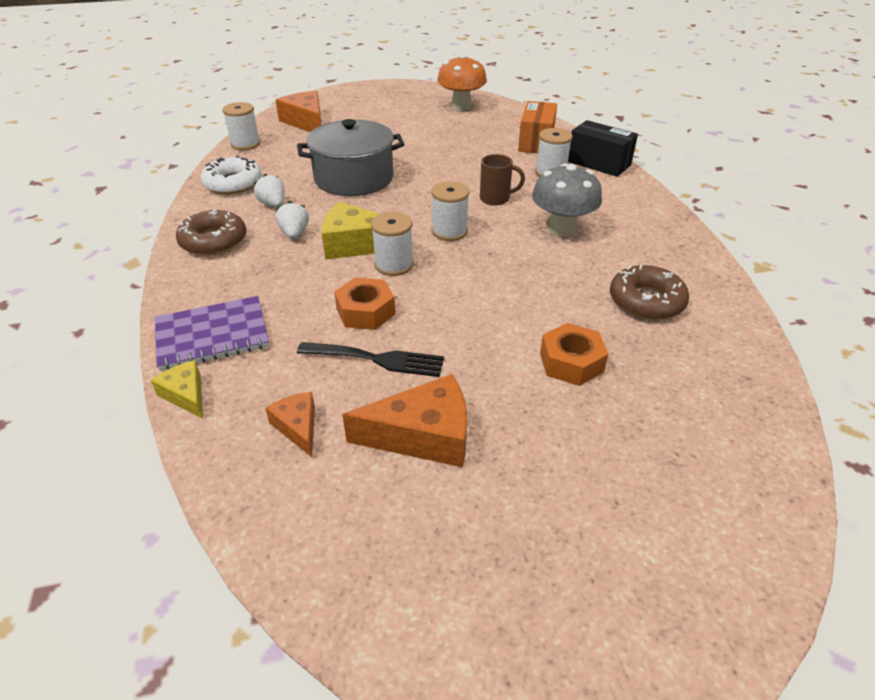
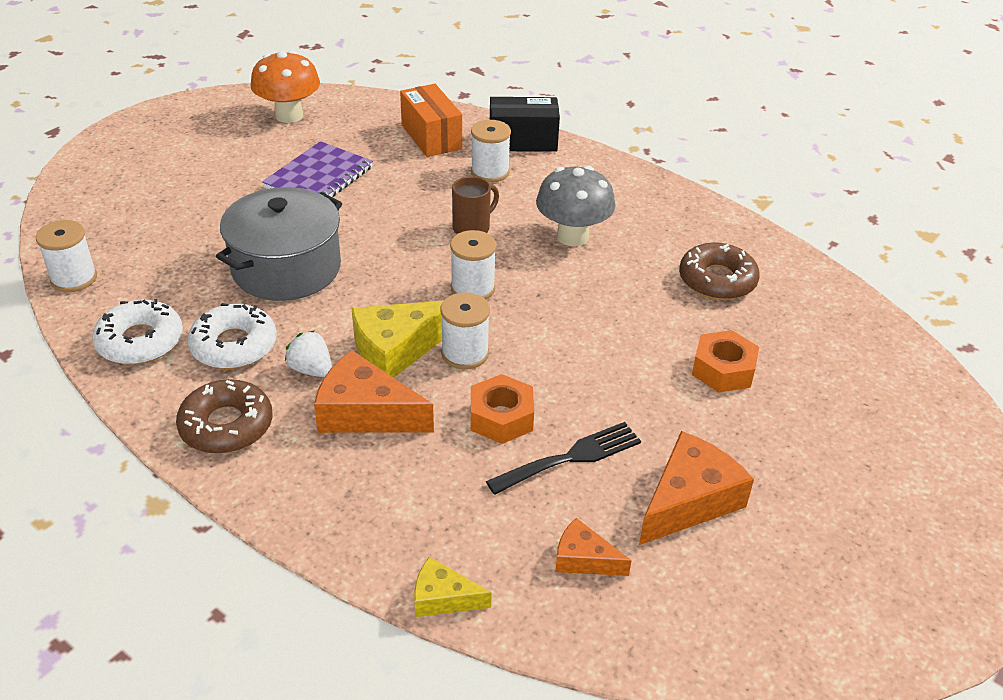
camera: 40 degrees left, 0 degrees up
(212, 335) = (383, 527): purple notebook -> purple notebook (319, 177)
(273, 204) = (234, 345): white strawberry -> white donut
(306, 122) = (114, 212): orange cheese -> orange cheese (365, 413)

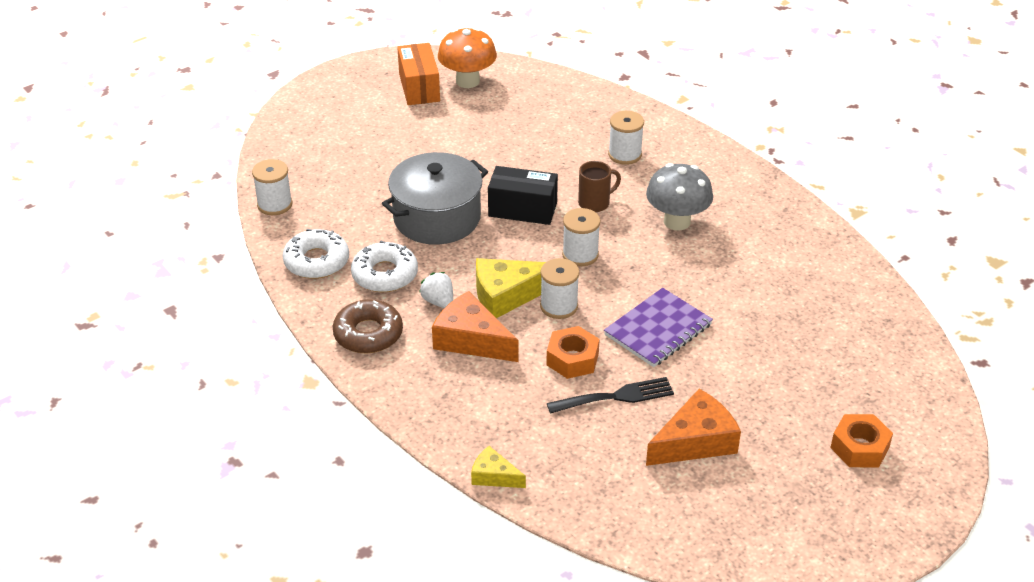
camera: 15 degrees right, 0 degrees up
(319, 177) = (480, 142): purple notebook -> purple notebook (658, 330)
(431, 137) = (584, 115): orange box -> orange box (419, 87)
(523, 141) = (662, 129): black box -> black box (522, 209)
(584, 559) = (602, 468): orange cheese -> none
(717, 280) = (786, 276): brown donut -> none
(723, 370) = (761, 349): orange nut -> orange nut (859, 447)

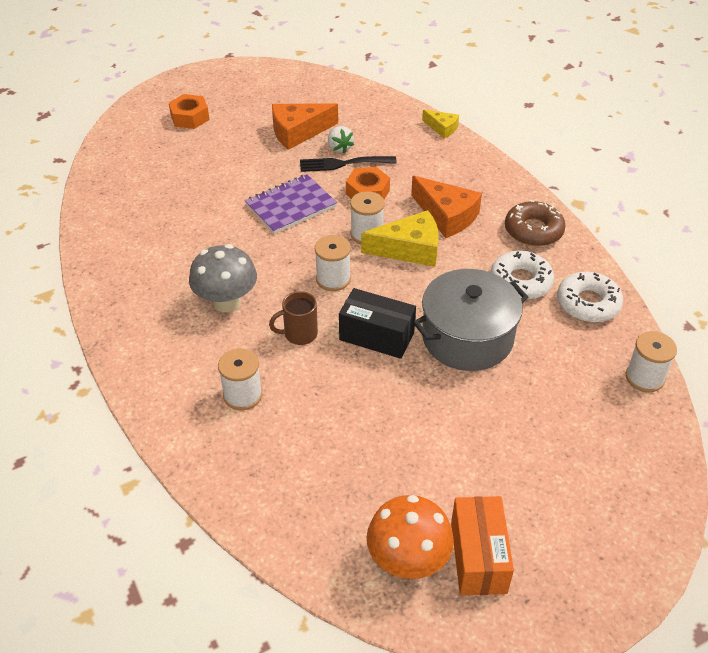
camera: 170 degrees left, 5 degrees up
(438, 301) = (471, 250): white strawberry -> white strawberry (339, 148)

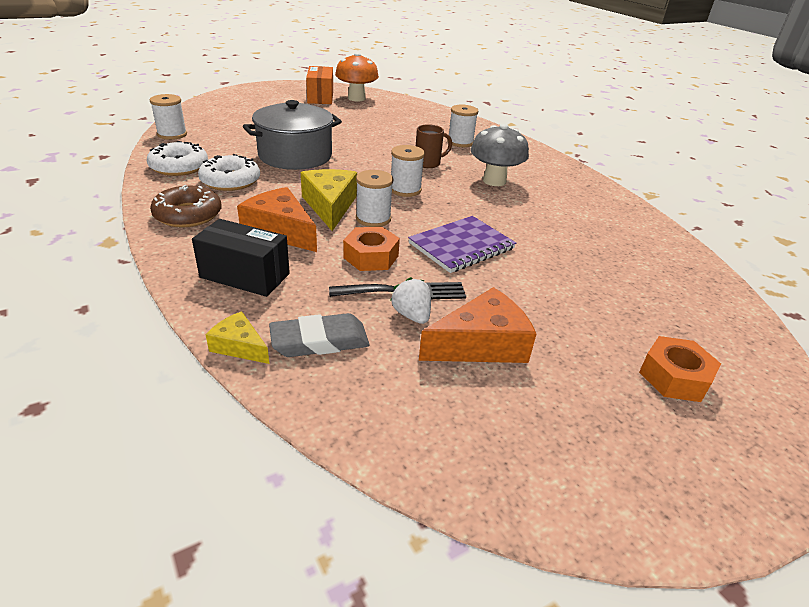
camera: 175 degrees right, 10 degrees down
(376, 336) = (367, 160): black box -> black box (245, 275)
(396, 132) = (319, 341): none -> grey eraser
(409, 249) = (330, 206): yellow cheese -> yellow cheese turned 90 degrees clockwise

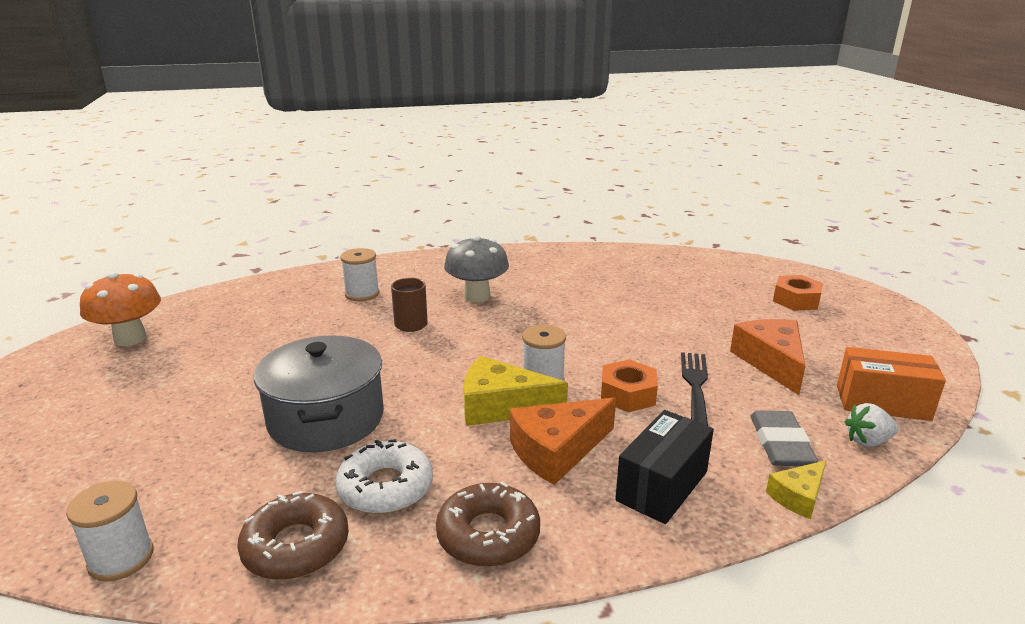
camera: 70 degrees left, 10 degrees down
(179, 167) = (296, 546): white donut -> brown donut
(320, 97) = (87, 370): orange box -> orange box (882, 402)
(405, 190) = (477, 350): white spool -> none
(412, 315) = (733, 387): white strawberry -> white strawberry (867, 441)
(461, 246) = (613, 341): purple notebook -> none

